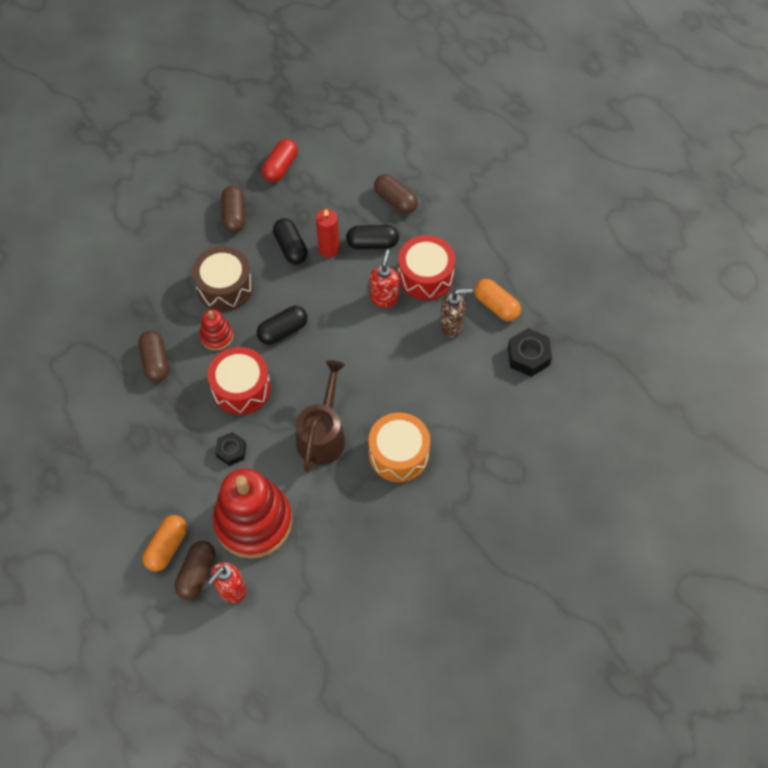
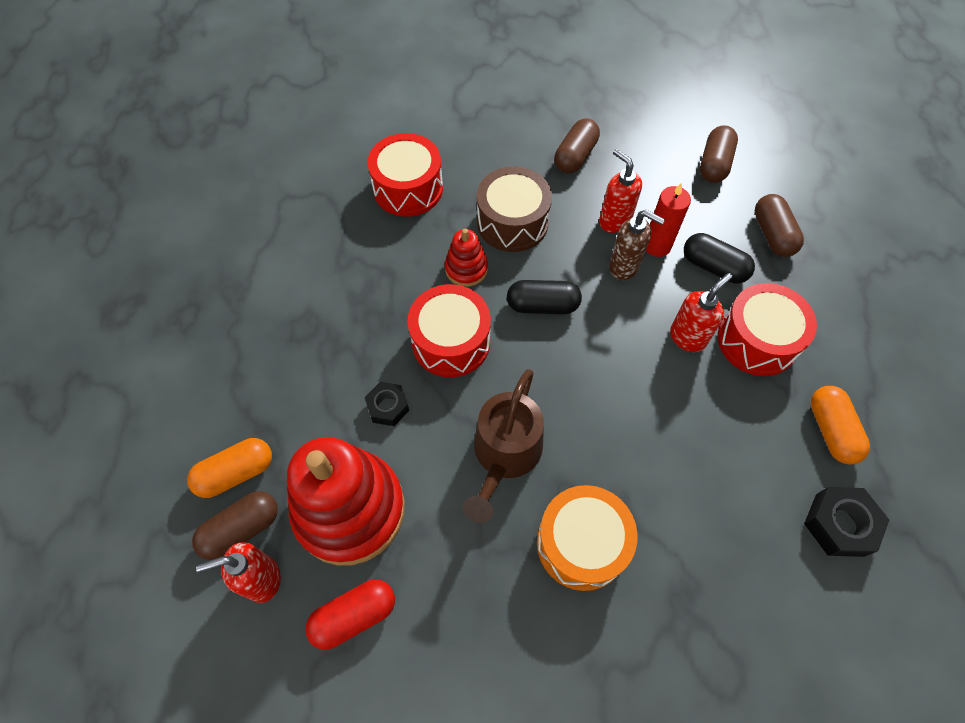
camera: 35 degrees right, 0 degrees up
(135, 304) = (408, 188): none -> red drum
(155, 361) = (383, 258): brown capsule -> brown capsule (714, 164)
(280, 167) = (659, 133): red capsule -> red capsule (354, 616)
(291, 247) = (614, 220): black capsule -> red soap dispenser
(322, 434) = (504, 455): brown watering can -> brown watering can turned 150 degrees clockwise
(451, 326) = (754, 421): brown soap dispenser -> brown soap dispenser (624, 267)

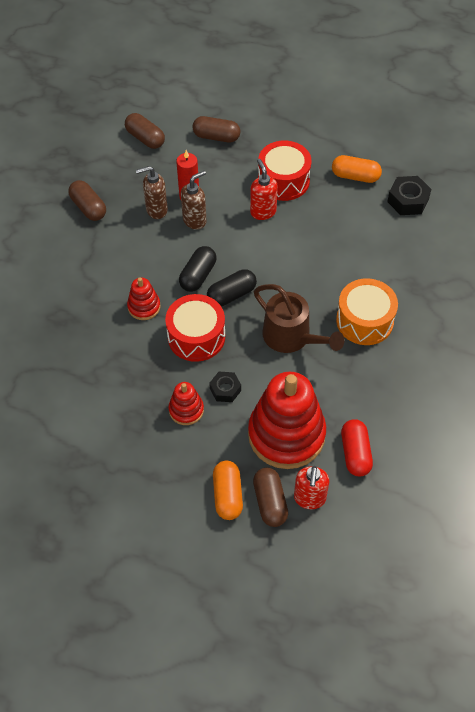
camera: 65 degrees left, 5 degrees down
(340, 375) = (186, 410): none -> red stacking toy
(408, 188) = (51, 317): red drum -> none
(512, 222) = (122, 266): brown drum -> none
(614, 220) = (156, 210): red soap dispenser -> brown soap dispenser
(713, 267) = (222, 176): black capsule -> black capsule (232, 295)

